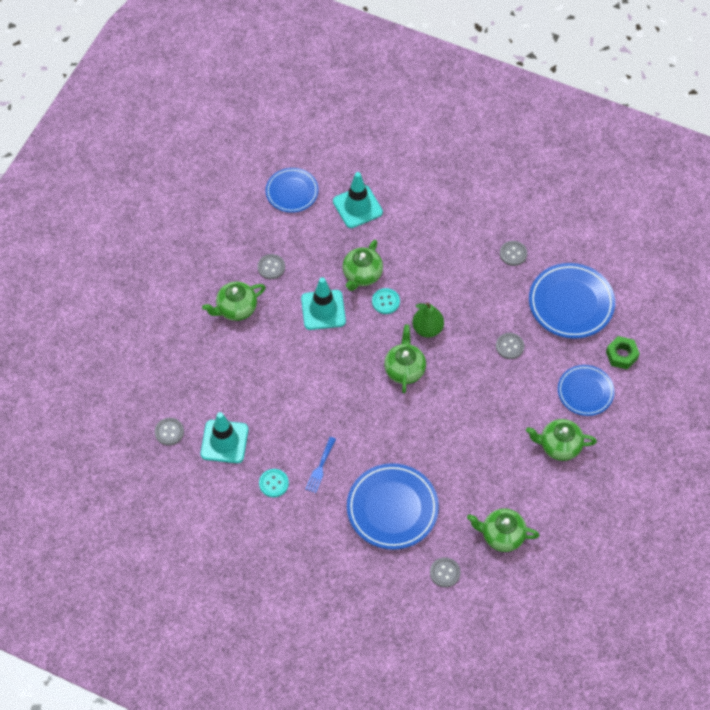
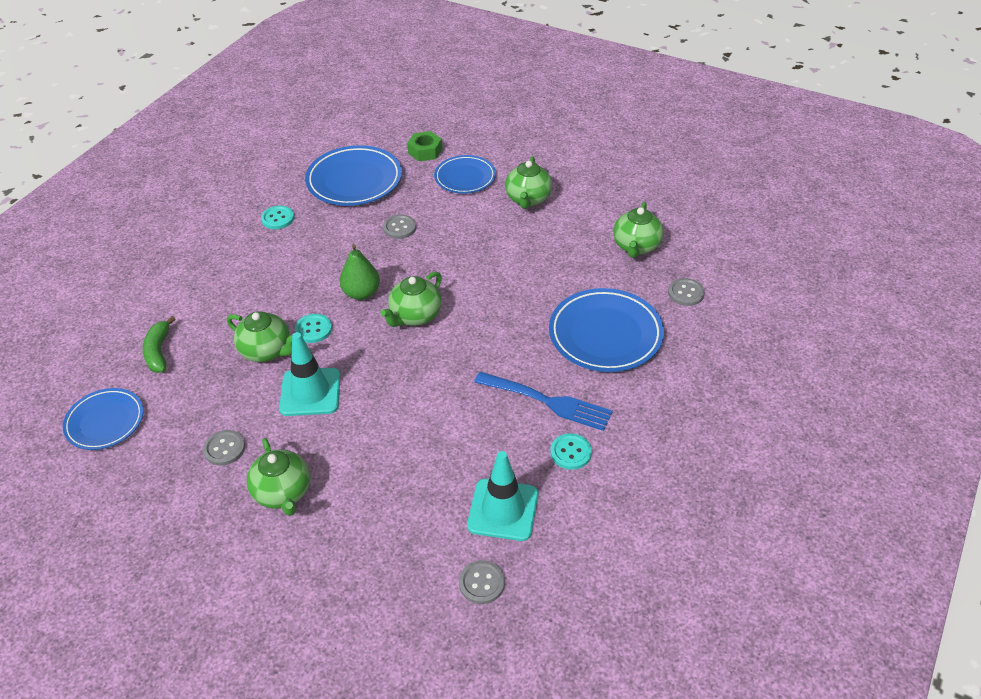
camera: 85 degrees left, 15 degrees down
(320, 466) = (546, 401): blue fork -> blue fork, size x1.71
(357, 207) = (159, 352): turquoise traffic cone -> green banana
(404, 369) = (415, 316): green teapot -> green teapot turned 60 degrees counterclockwise
(513, 254) = (278, 218): grey button -> turquoise button

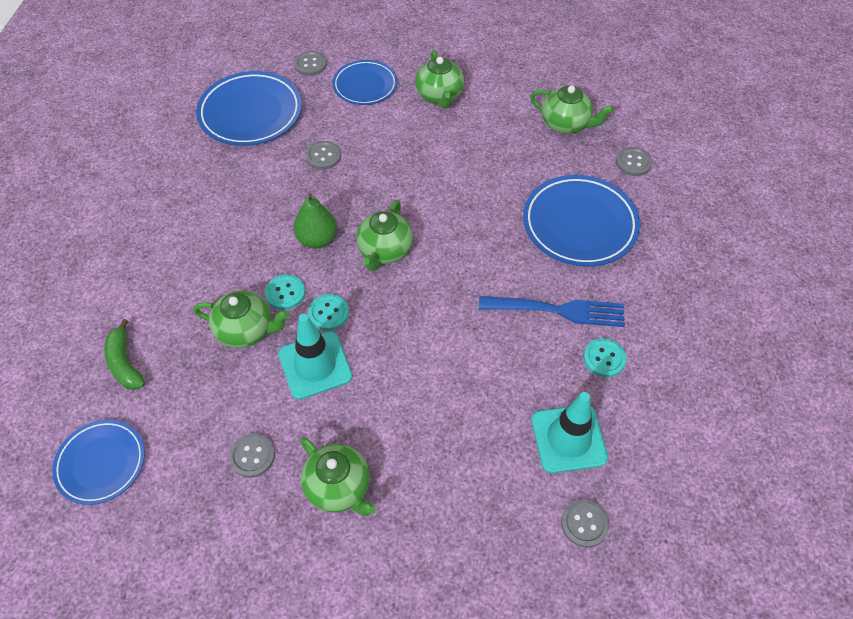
camera: 20 degrees left, 10 degrees up
(278, 218) = (187, 175): turquoise button -> turquoise button (328, 313)
(425, 151) = (310, 64): green nut -> grey button
(636, 246) = (566, 124): green teapot -> green teapot turned 60 degrees counterclockwise

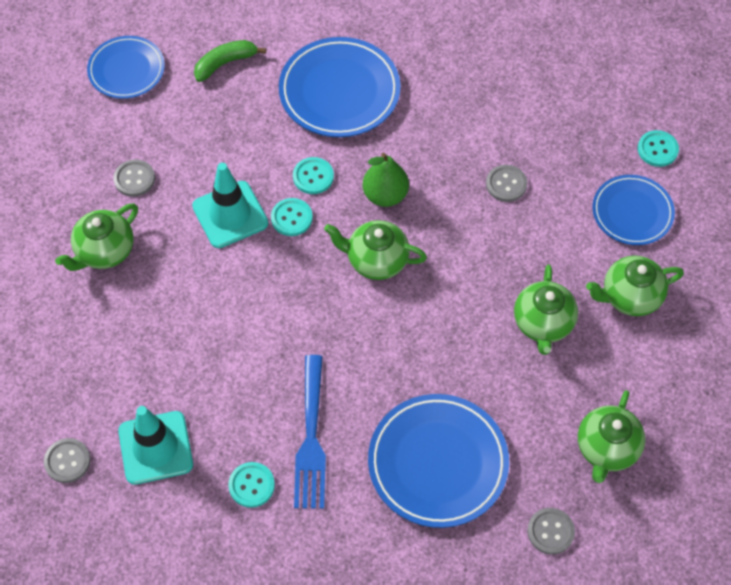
camera: 85 degrees right, 5 degrees up
(246, 330) = (266, 151): green teapot -> green teapot (543, 323)
(250, 113) = (562, 103): blue plate -> blue plate (339, 91)
(310, 64) = (657, 149): grey button -> turquoise button

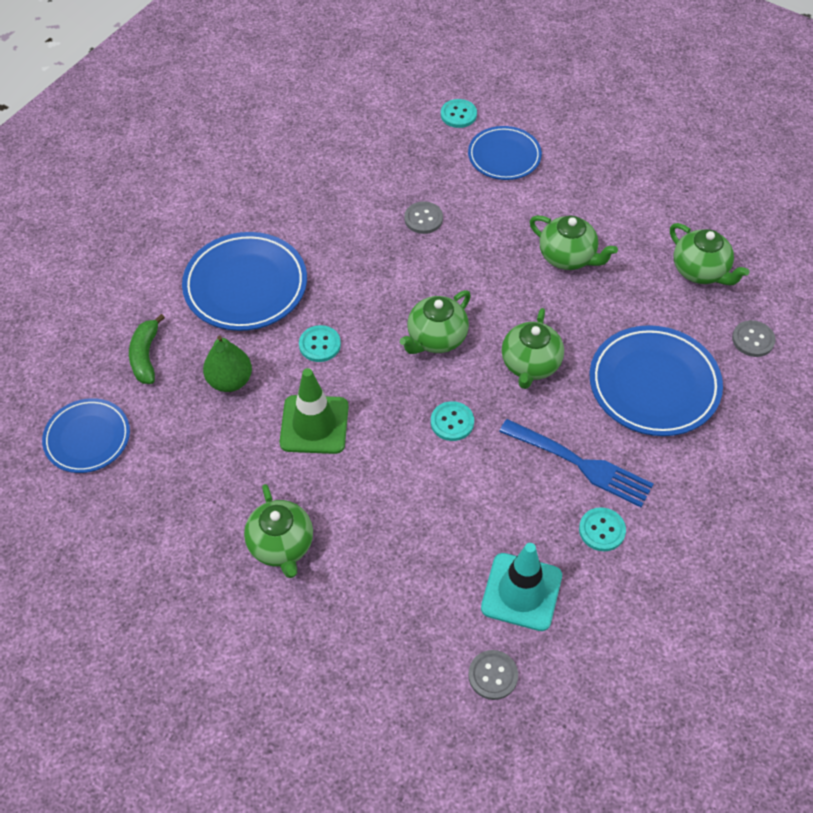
camera: 60 degrees left, 5 degrees down
(134, 179) = (218, 485): grey button -> none
(230, 215) = (314, 425): turquoise traffic cone -> green traffic cone
(291, 218) = (351, 379): turquoise button -> turquoise button (452, 422)
(385, 195) = (376, 302): green pear -> green pear (230, 381)
(630, 296) = (577, 194): green teapot -> green teapot (530, 365)

